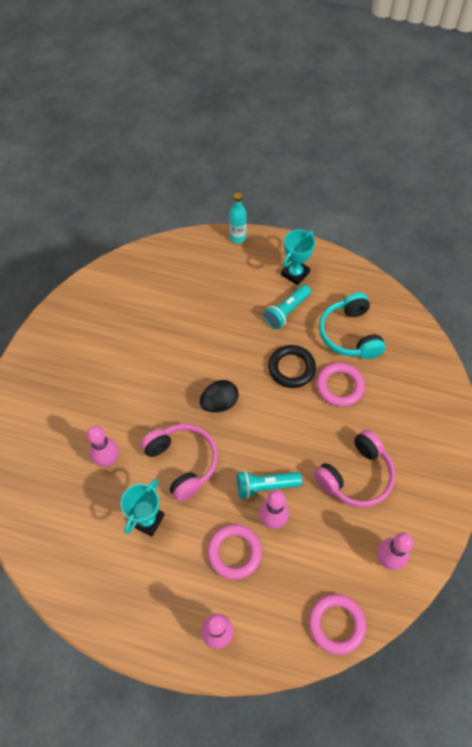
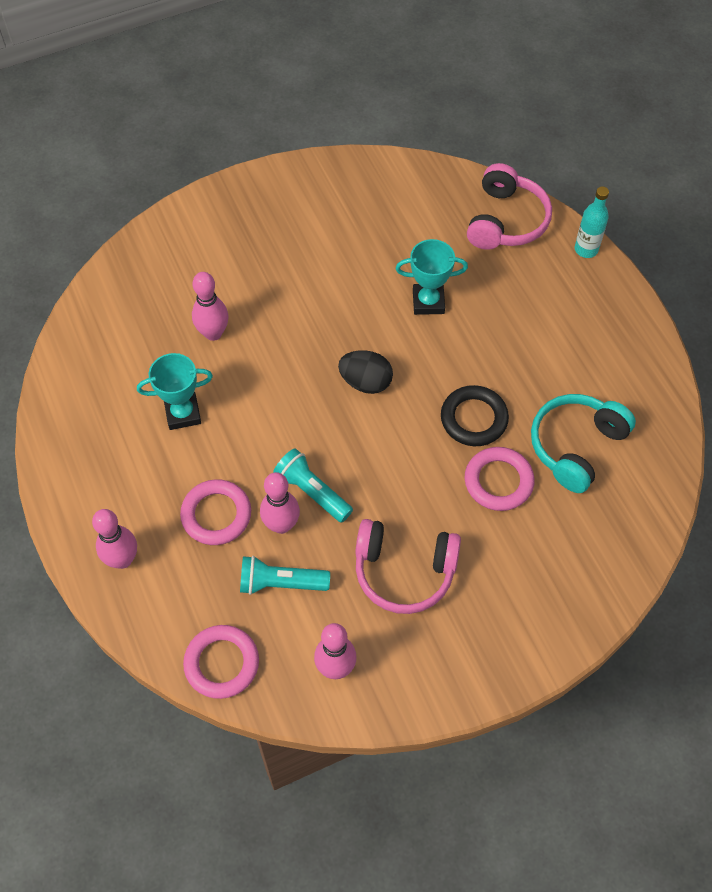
camera: 50 degrees right, 0 degrees up
(182, 462) = (269, 398): pink headphones -> pink headphones (506, 220)
(286, 311) = (540, 364): turquoise flashlight -> turquoise flashlight (280, 583)
(295, 273) = (599, 337): turquoise trophy -> turquoise trophy (428, 302)

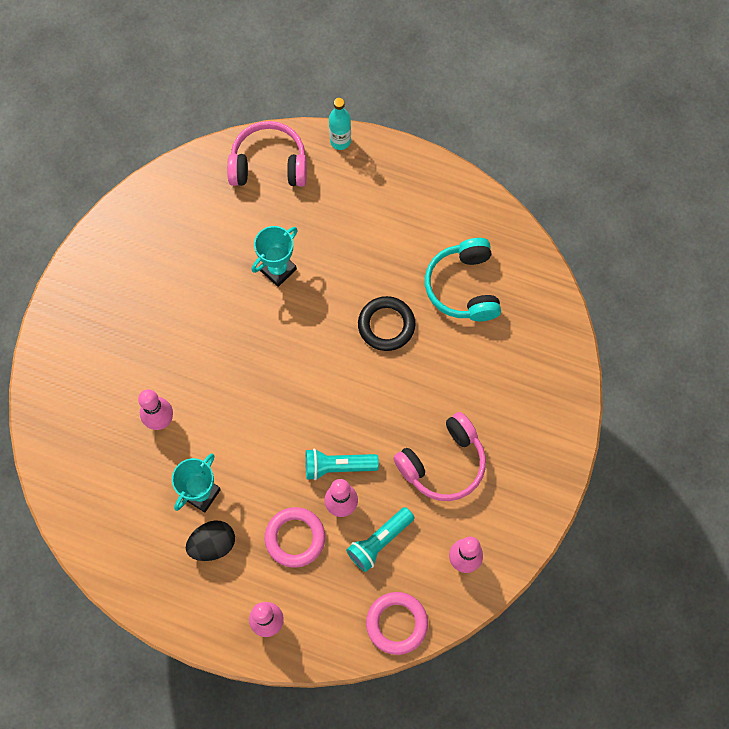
camera: 45 degrees left, 10 degrees up
(366, 382) = (295, 362): black egg -> black egg (213, 544)
(498, 481) = (441, 353): pink ring -> none
(506, 220) = (269, 164): pink headphones -> pink headphones turned 60 degrees counterclockwise

